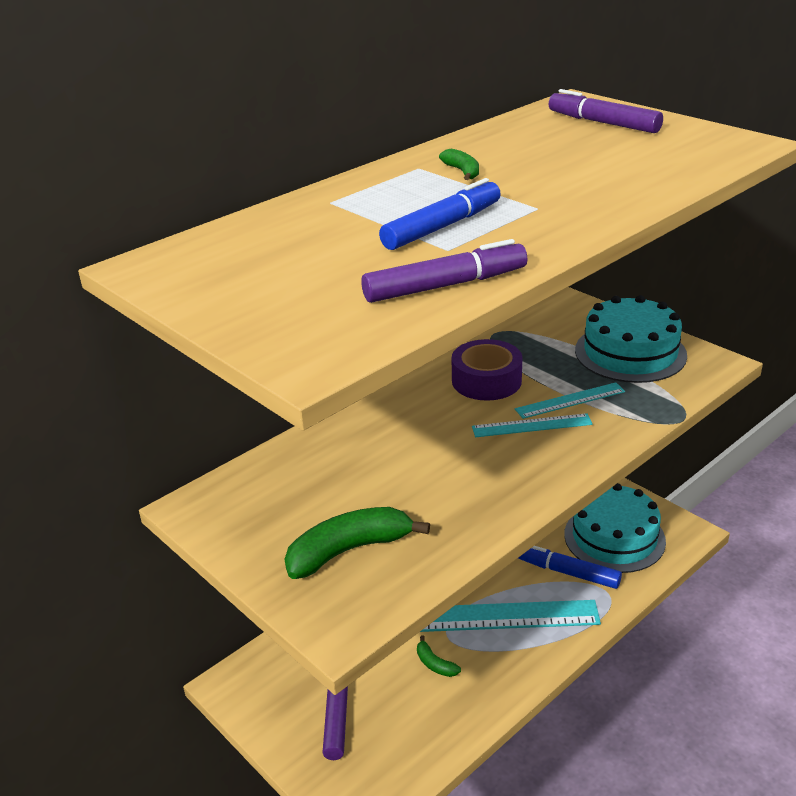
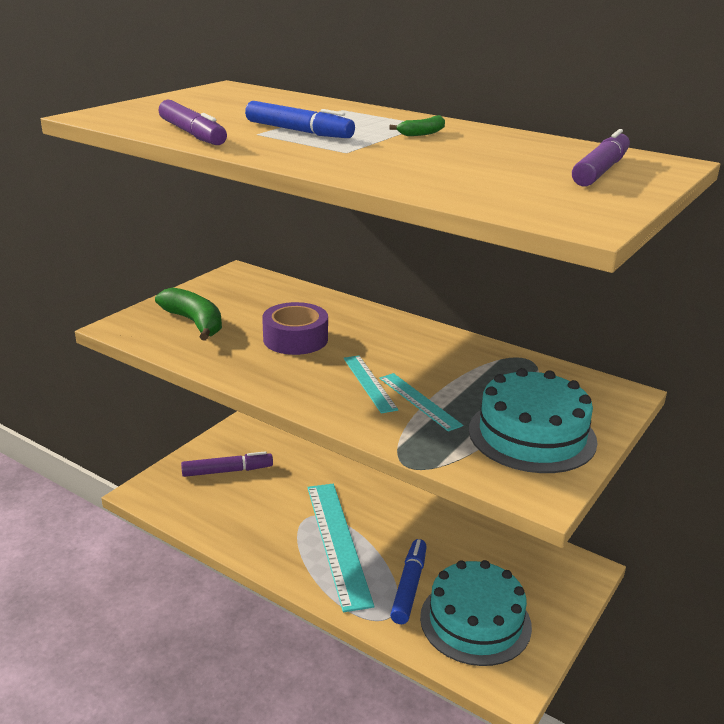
camera: 75 degrees right, 5 degrees down
(435, 664) = (277, 513): green banana -> none
(486, 381) = (436, 359): purple tape -> purple tape (295, 339)

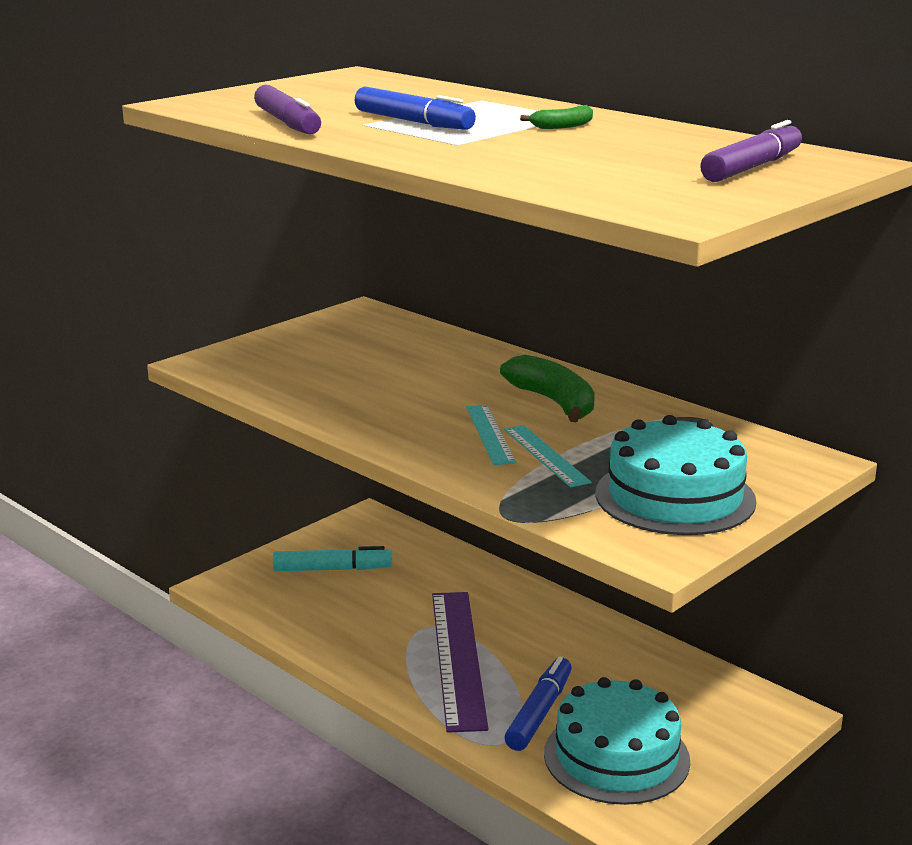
camera: 10 degrees right, 5 degrees down
(195, 322) = (293, 362): green banana -> green banana (554, 402)
(227, 471) = (332, 569): purple marker -> turquoise marker
(295, 339) = (413, 384): purple tape -> none
(337, 542) = (458, 657): turquoise ruler -> purple ruler

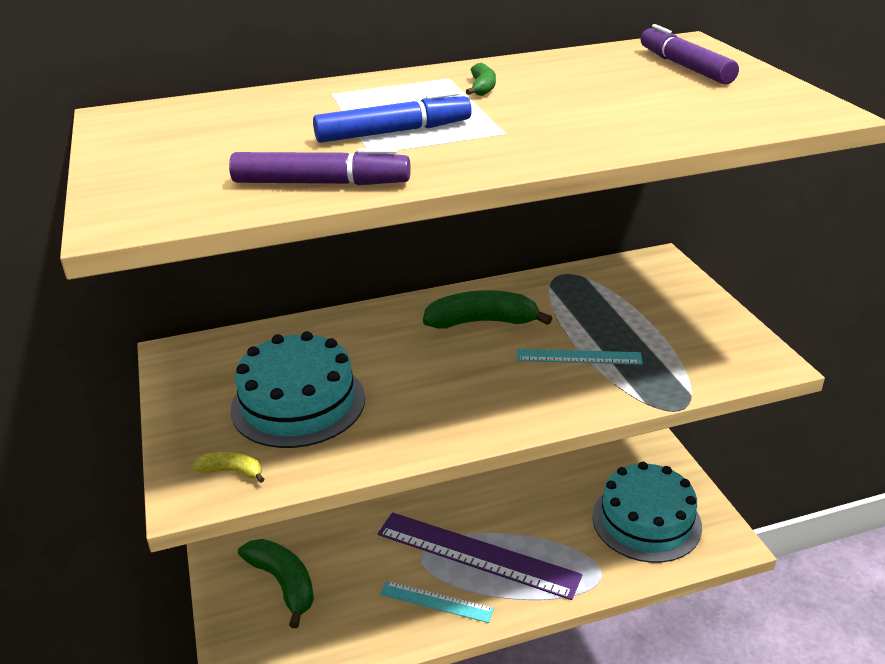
camera: 60 degrees left, 10 degrees up
(236, 367) = (232, 471): none -> yellow banana
(332, 569) = (283, 583): turquoise marker -> green banana
(490, 434) = (519, 370): turquoise ruler -> turquoise ruler (436, 601)
(539, 712) = (575, 538): blue marker -> none
(675, 497) = (683, 327): turquoise cake -> turquoise cake (298, 403)

